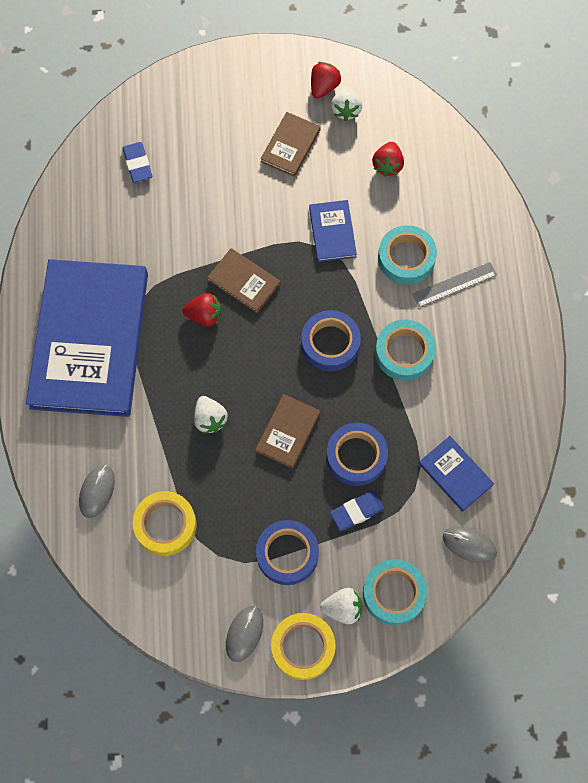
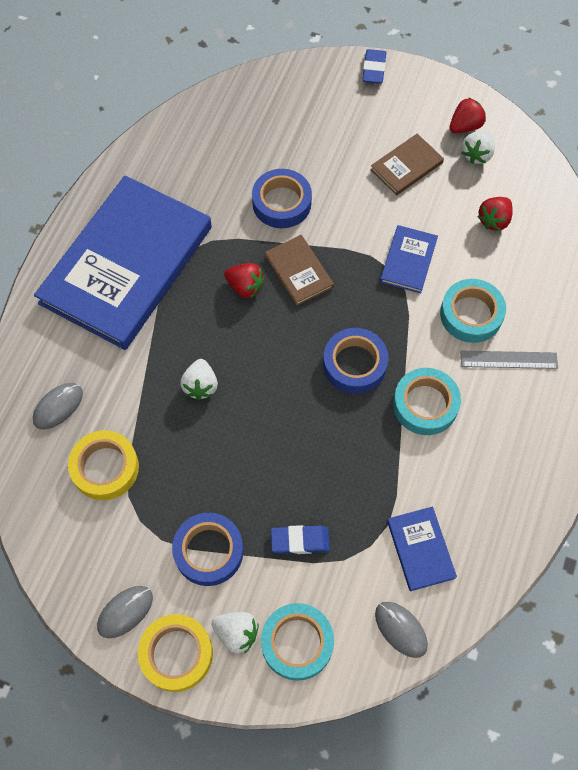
camera: 25 degrees right, 5 degrees down
(137, 164) = (253, 127): blue eraser -> blue eraser (374, 69)
(288, 432) = (270, 431): brown book -> none
(356, 456) = (326, 485): blue tape -> blue tape (281, 203)

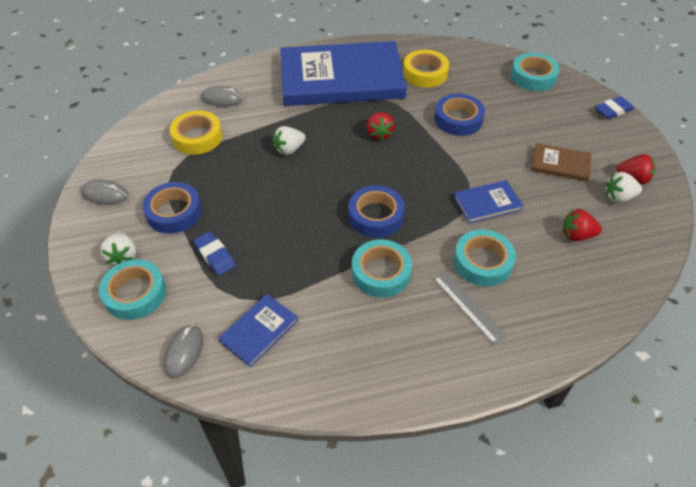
camera: 55 degrees right, 15 degrees down
(176, 654) = (90, 233): yellow tape -> yellow tape (425, 73)
(274, 93) = (533, 77): none -> turquoise tape
(299, 271) = (417, 152): brown book -> none

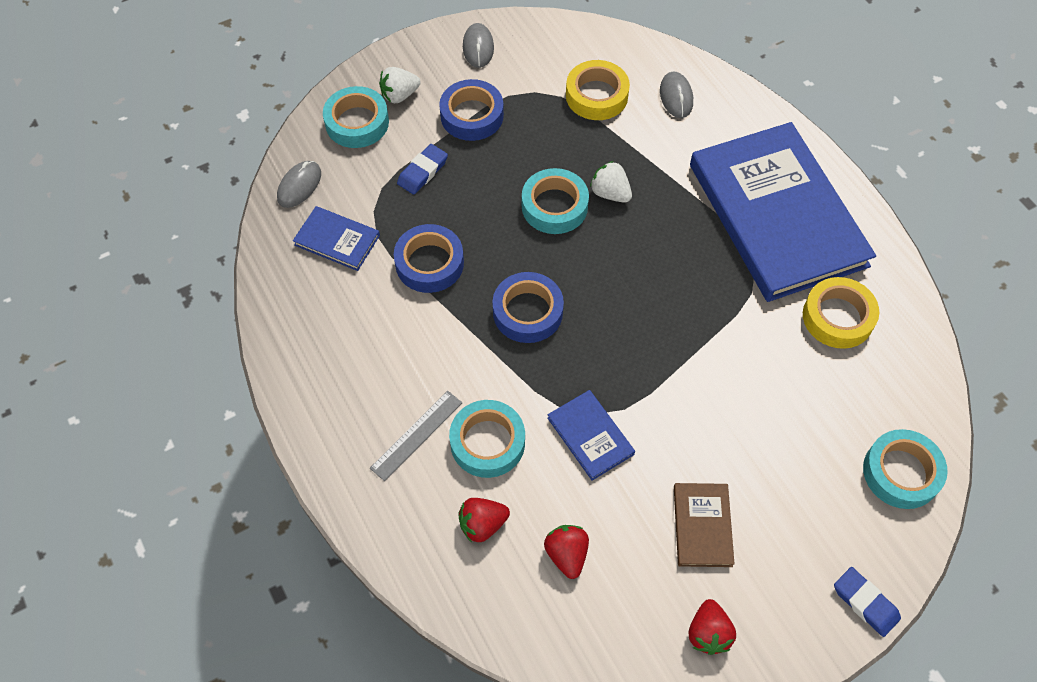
camera: 75 degrees right, 10 degrees up
(184, 352) = (299, 186): grey mouse -> grey mouse turned 60 degrees counterclockwise
(379, 134) = (678, 285): red strawberry -> red strawberry (482, 524)
(381, 272) = (442, 335): turquoise tape -> turquoise tape (554, 206)
(458, 119) = (748, 377): blue tape -> blue tape (429, 263)
(618, 197) = (660, 611): white strawberry -> none

